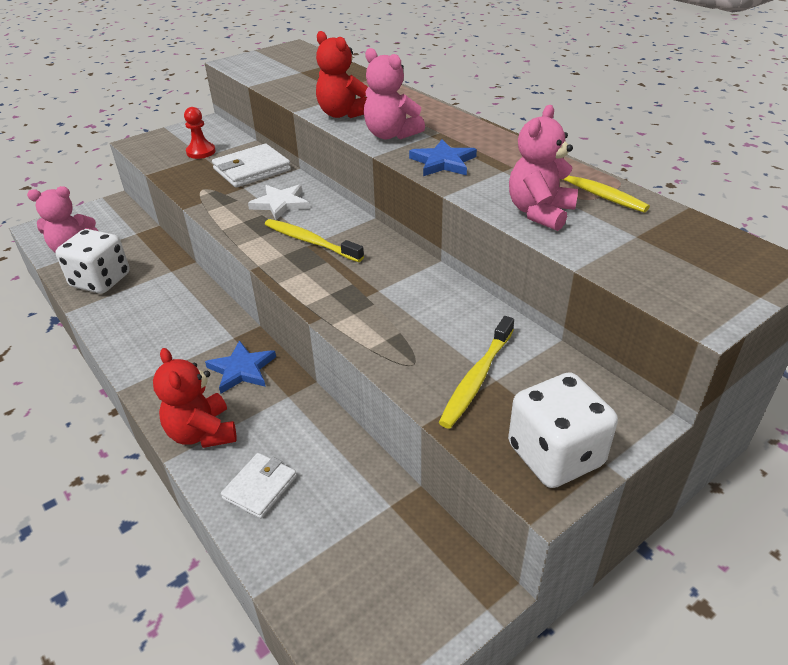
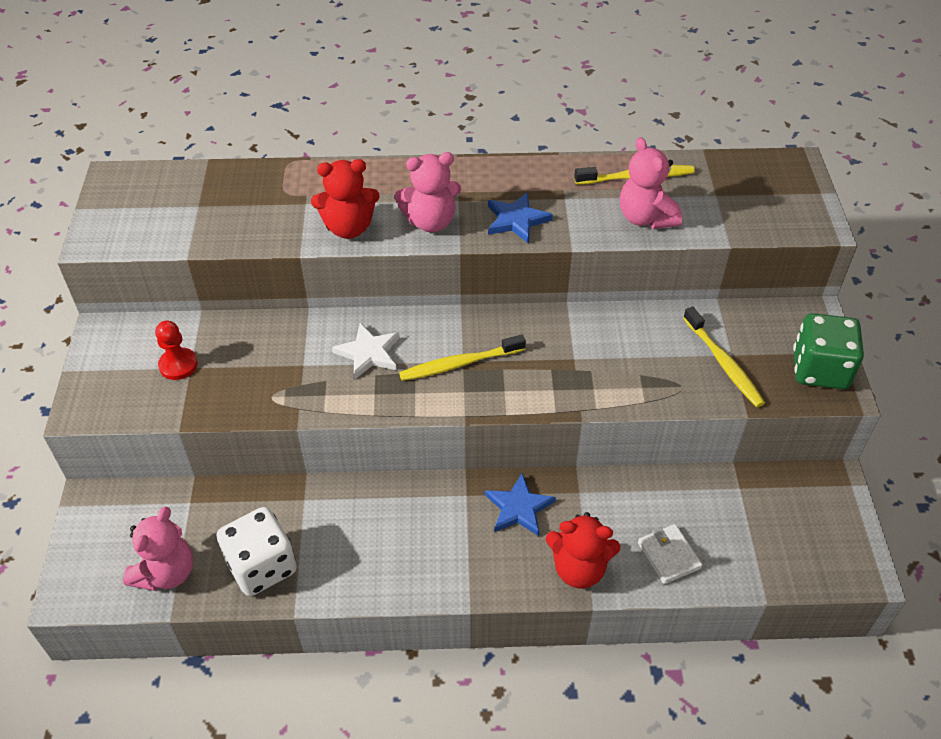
camera: 55 degrees left, 10 degrees up
(252, 169) = (271, 343): white wallet -> none
(555, 455) = (819, 369): white dice -> green dice

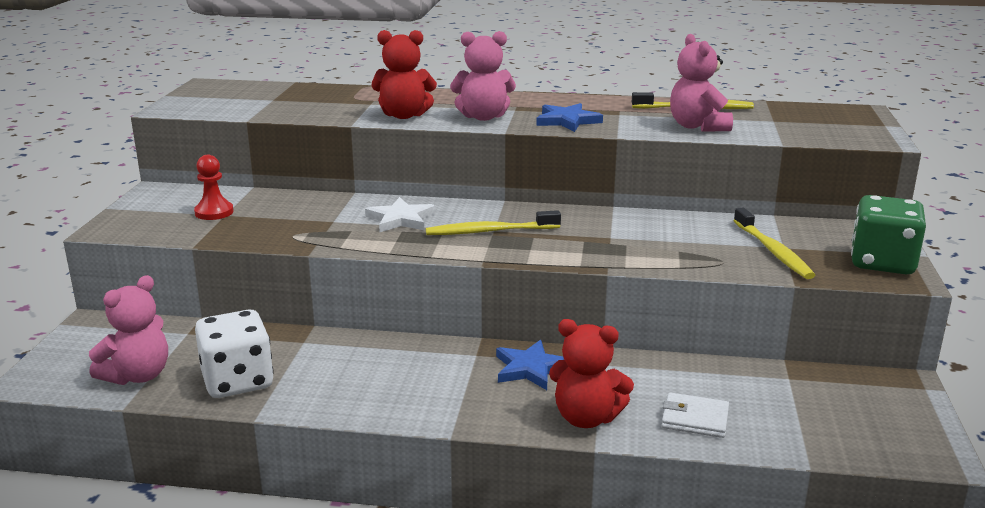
camera: 10 degrees right, 25 degrees down
(668, 555) = (695, 419): white wallet -> white wallet turned 60 degrees counterclockwise

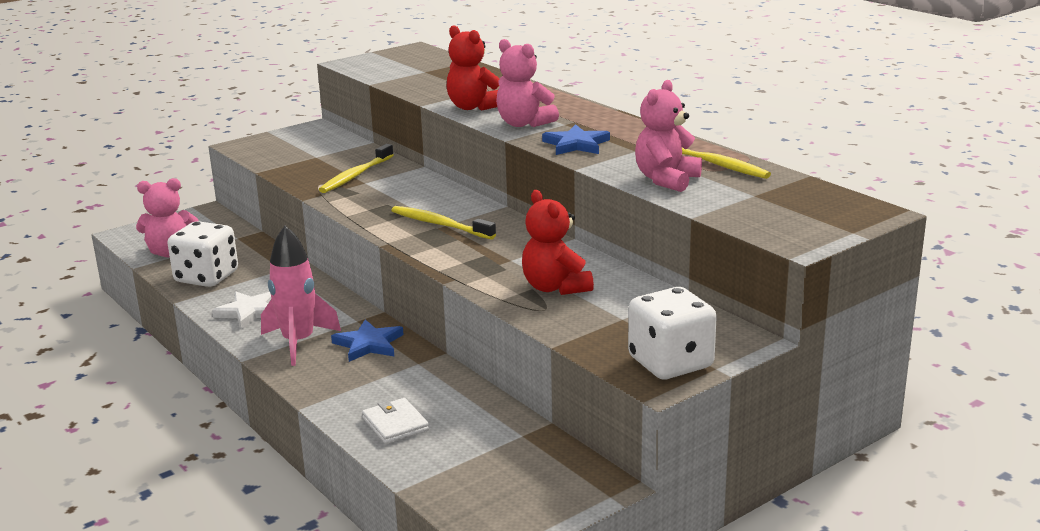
camera: 45 degrees right, 0 degrees up
(214, 212) = (313, 153): red pawn -> none
(401, 219) = (406, 195): white star -> white star (249, 312)
(468, 396) = (298, 343): none -> pink rocket
(586, 418) = (334, 389): red teddy bear -> red teddy bear (555, 287)
(773, 251) = (604, 317): yellow toothbrush -> yellow toothbrush (356, 175)
(882, 263) = (670, 363): green dice -> white dice

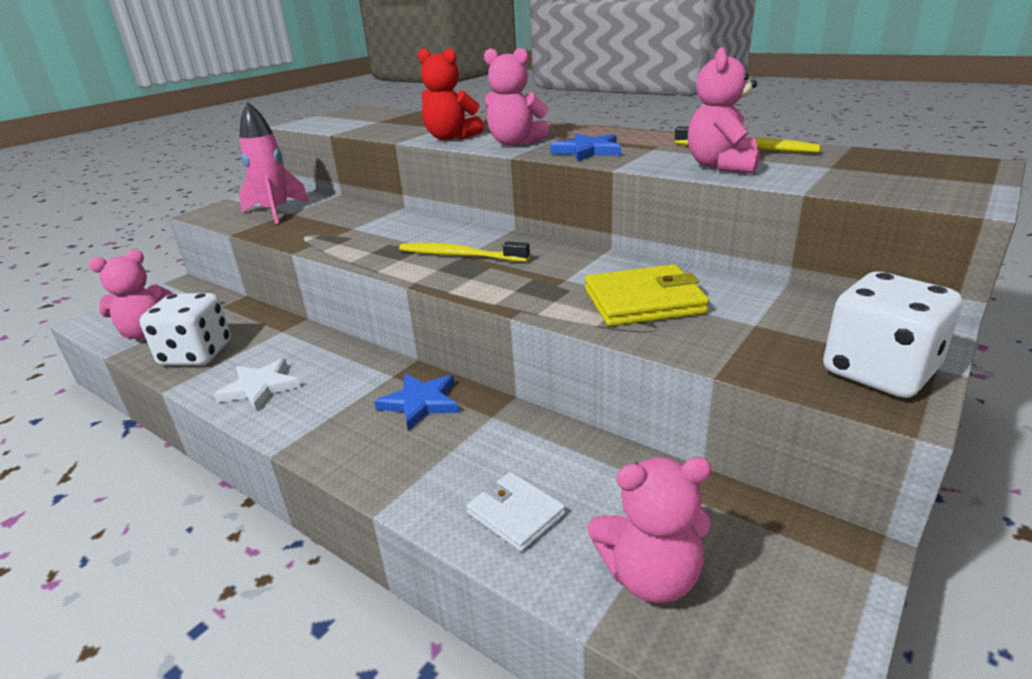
camera: 15 degrees left, 5 degrees up
(298, 343) = (335, 416): pink rocket -> pink rocket (276, 212)
(356, 175) = (339, 223): yellow toothbrush -> none
(460, 471) = (651, 576): none -> pink teddy bear
(555, 287) = (643, 301): red teddy bear -> yellow wallet

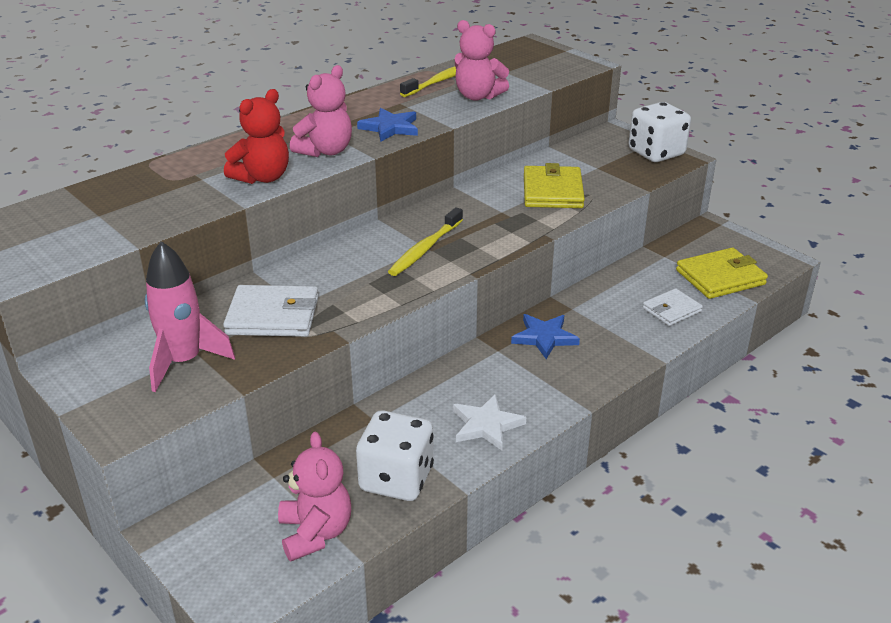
camera: 80 degrees left, 5 degrees up
(335, 223) = (273, 316): none -> white wallet
(651, 576) = (720, 277): pink teddy bear -> yellow wallet

